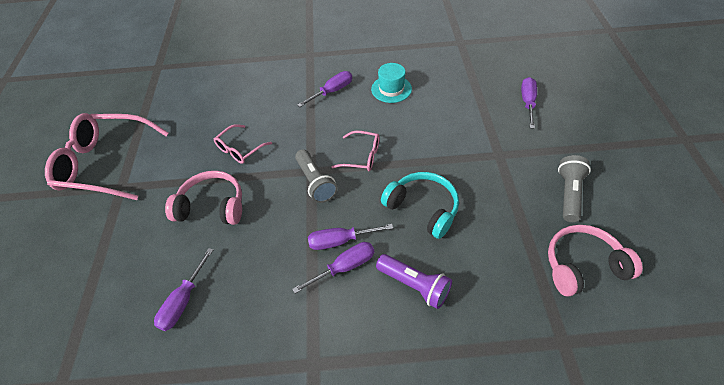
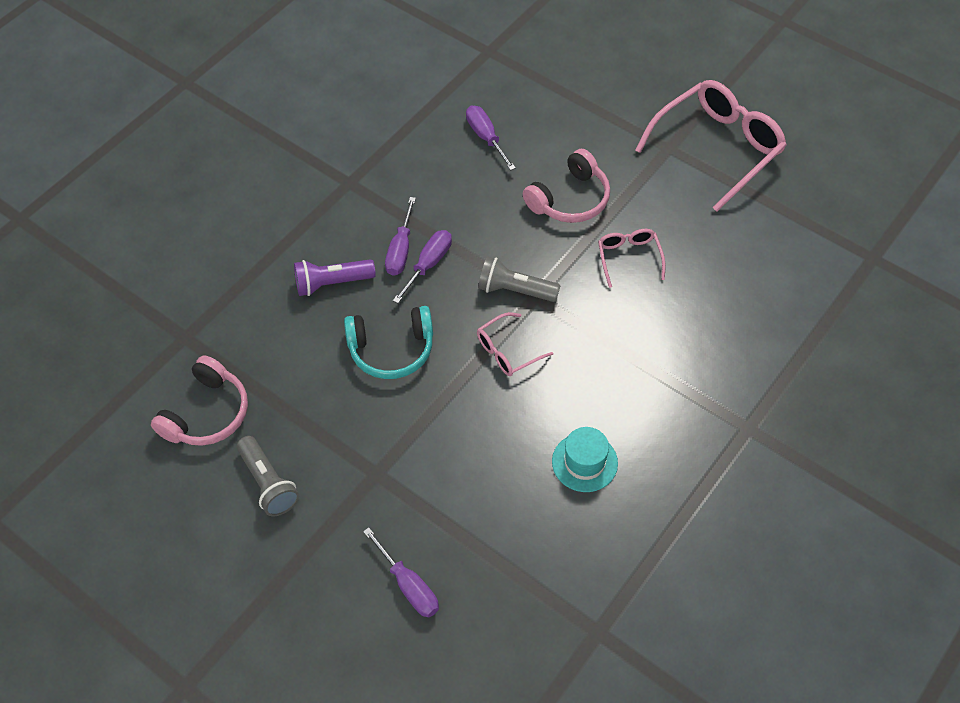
camera: 130 degrees right, 5 degrees up
(332, 91) = (643, 398): purple screwdriver -> none

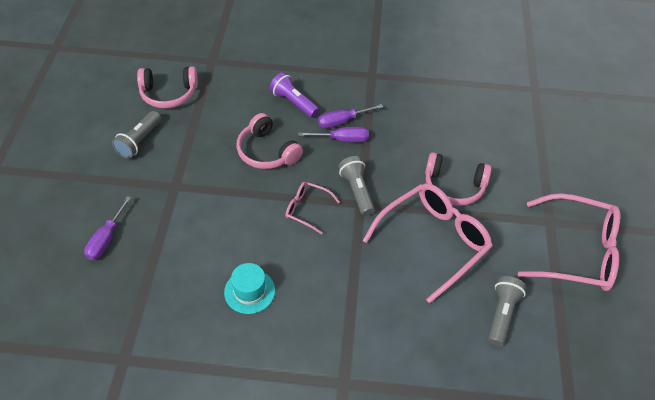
camera: 55 degrees right, 5 degrees down
(391, 350) = (266, 152): turquoise headphones -> pink headphones
(486, 138) = (464, 121): purple screwdriver -> none
(629, 258) = (433, 241): pink glasses -> pink glasses, size x2.04
(750, 251) = (502, 314): none -> grey flashlight

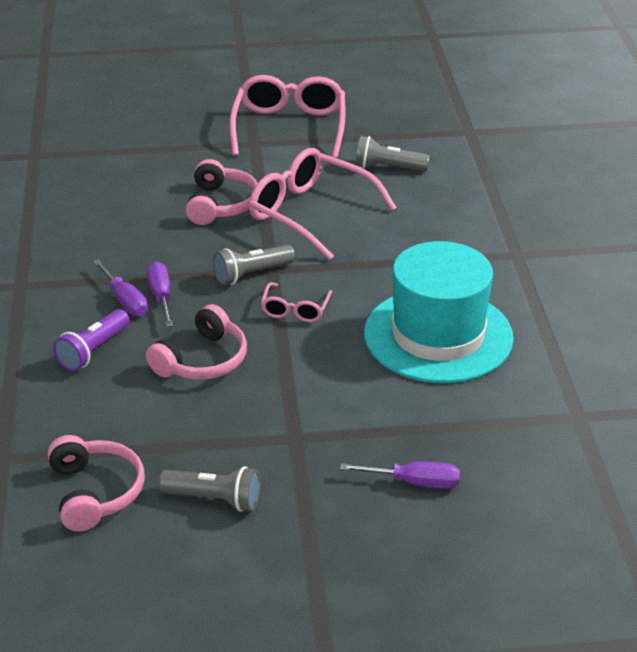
camera: 100 degrees left, 15 degrees down
(249, 291) = (438, 335): turquoise hat -> turquoise hat, size x2.29

